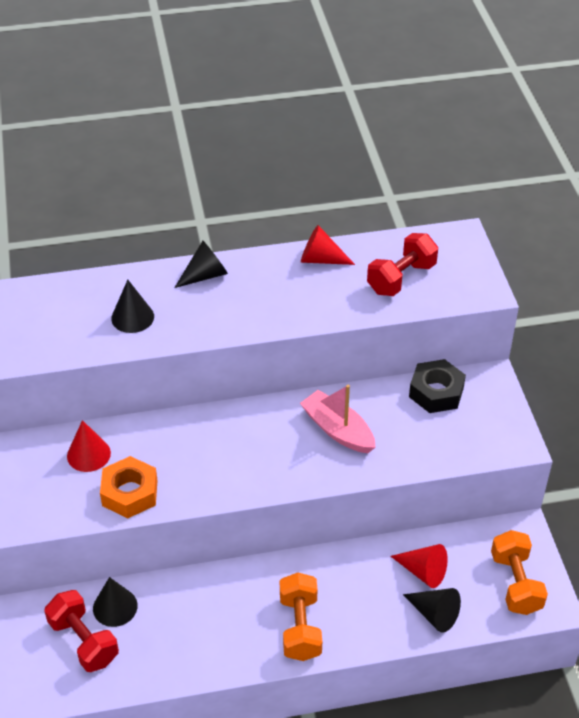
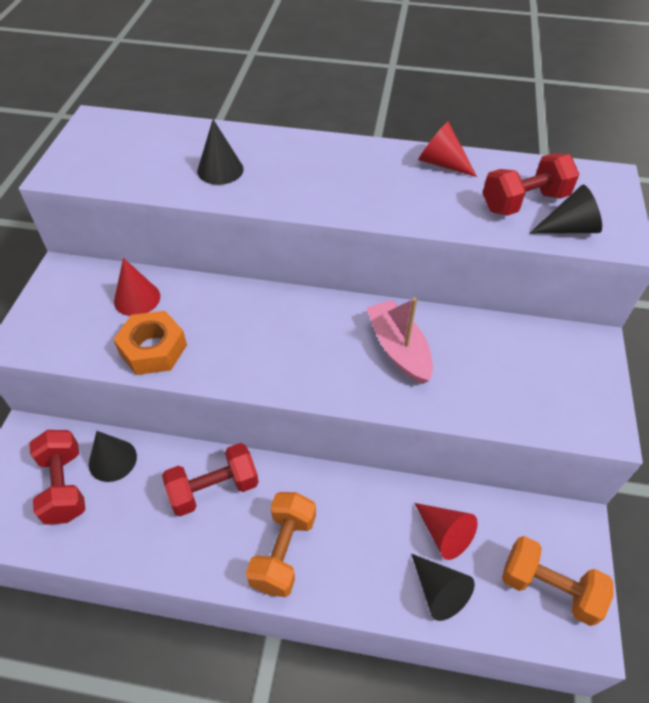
camera: 20 degrees right, 5 degrees up
(205, 275) = (314, 150): black cone -> black cone (569, 228)
(218, 600) = (214, 489): none -> red dumbbell
(436, 392) = (524, 340): black nut -> none
(515, 583) = (548, 588): orange dumbbell -> orange dumbbell turned 75 degrees counterclockwise

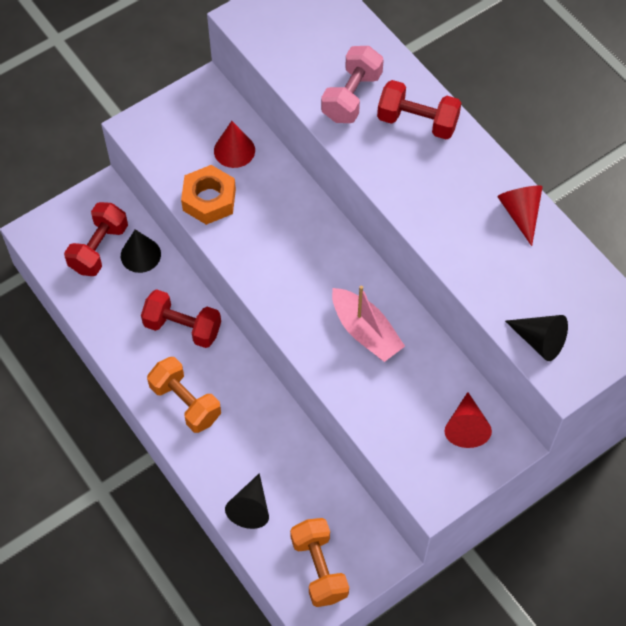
camera: 45 degrees right, 10 degrees up
(220, 170) = (351, 96): black cone -> pink dumbbell
(283, 551) = (185, 402): orange dumbbell -> orange dumbbell turned 75 degrees clockwise
(398, 349) = (365, 331): pink boat -> pink boat turned 120 degrees clockwise
(444, 534) = (292, 481): red cone -> red cone (466, 427)
(524, 202) = (537, 295): red dumbbell -> red dumbbell (417, 122)

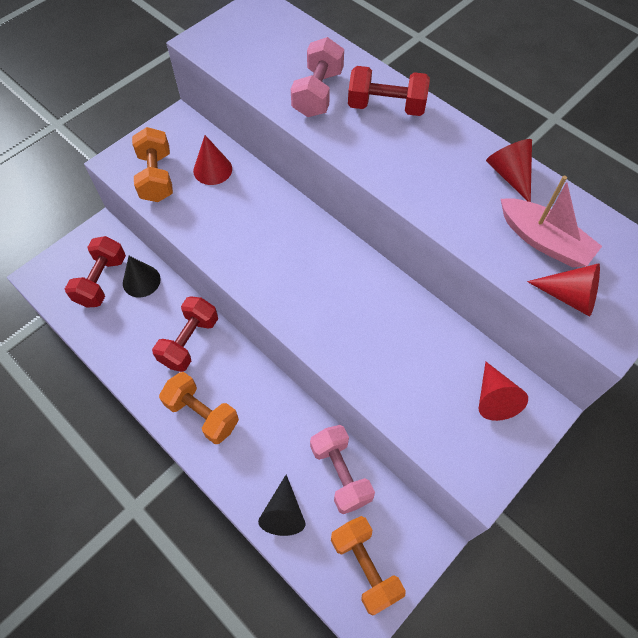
camera: 10 degrees left, 0 degrees up
(175, 150) = (156, 177): none -> orange dumbbell
(182, 327) = (189, 341): red dumbbell -> red dumbbell turned 75 degrees counterclockwise
(209, 200) = (195, 216): orange nut -> none
(313, 481) = (340, 473): none -> pink dumbbell
(365, 331) = (370, 317): pink boat -> pink boat (543, 241)
(539, 341) = (569, 296): black cone -> red cone

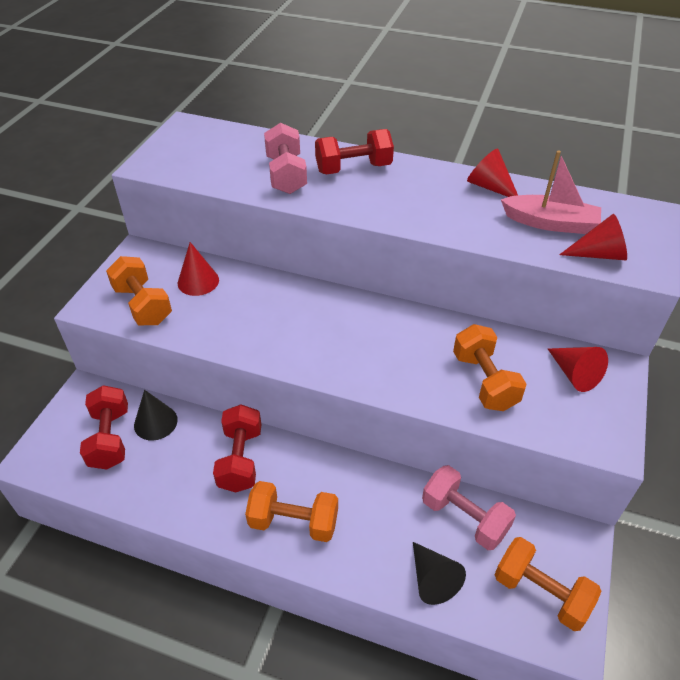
camera: 25 degrees left, 15 degrees down
(404, 369) = (484, 381): none -> orange dumbbell

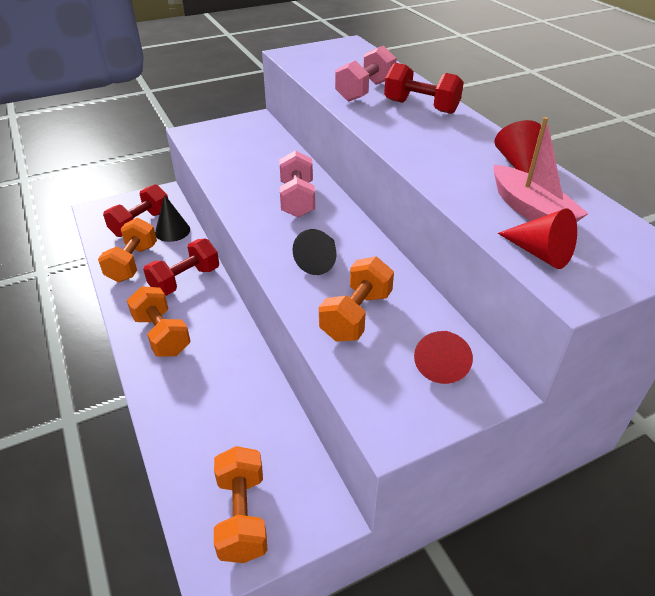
camera: 45 degrees right, 5 degrees down
(143, 305) = (215, 145): orange dumbbell -> orange dumbbell (132, 263)
(198, 281) = (264, 150): red cone -> none
(432, 579) = (187, 437): black cone -> black cone (319, 261)
(464, 517) = (263, 421): pink dumbbell -> pink dumbbell (297, 199)

